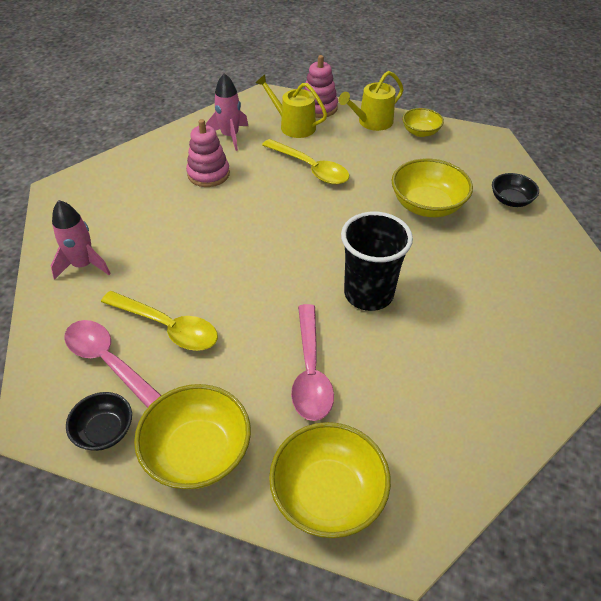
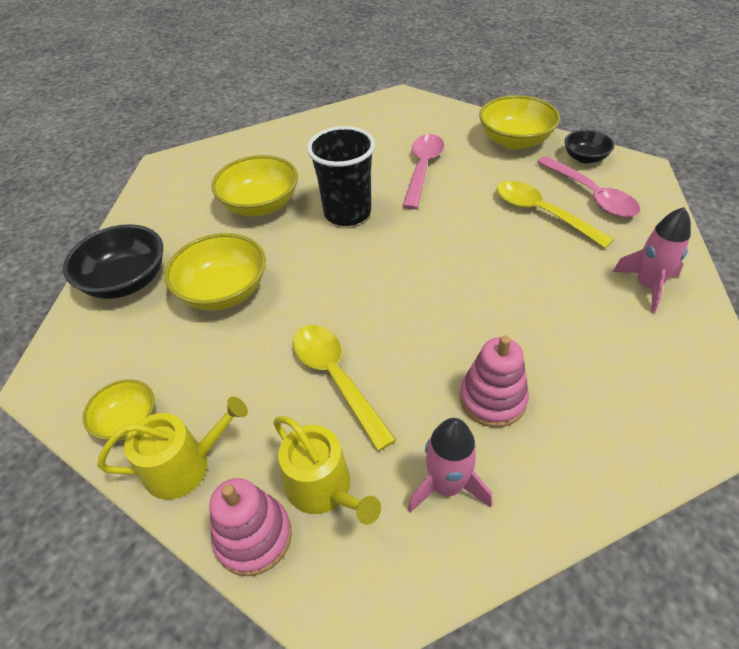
camera: 160 degrees left, 0 degrees up
(328, 494) = (433, 116): yellow bowl -> yellow bowl (260, 205)
(510, 200) = (126, 281): black bowl -> black bowl, size x1.70

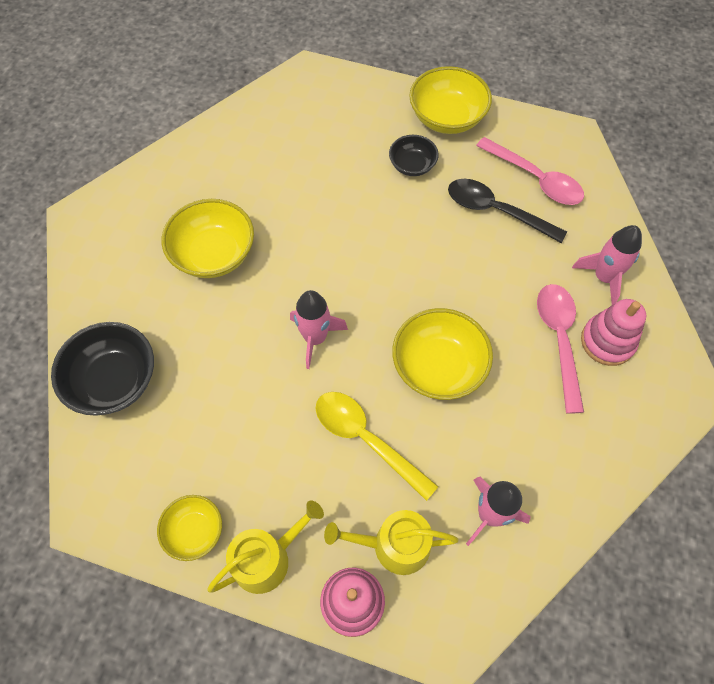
camera: 20 degrees left, 15 degrees up
(224, 291) = (222, 370): yellow bowl -> yellow bowl (438, 366)
(322, 282) = (315, 338): none -> pink rocket
(324, 489) = (393, 545): yellow watering can -> yellow watering can turned 150 degrees clockwise
(347, 213) = (308, 247): black cup -> none
(422, 169) = (366, 174): pink spoon -> pink spoon (559, 340)
(492, 399) = (504, 425): pink stacking toy -> pink stacking toy (607, 341)
(542, 214) = (496, 211): yellow spoon -> black spoon
(585, 158) = (519, 130): black bowl -> black bowl (412, 165)

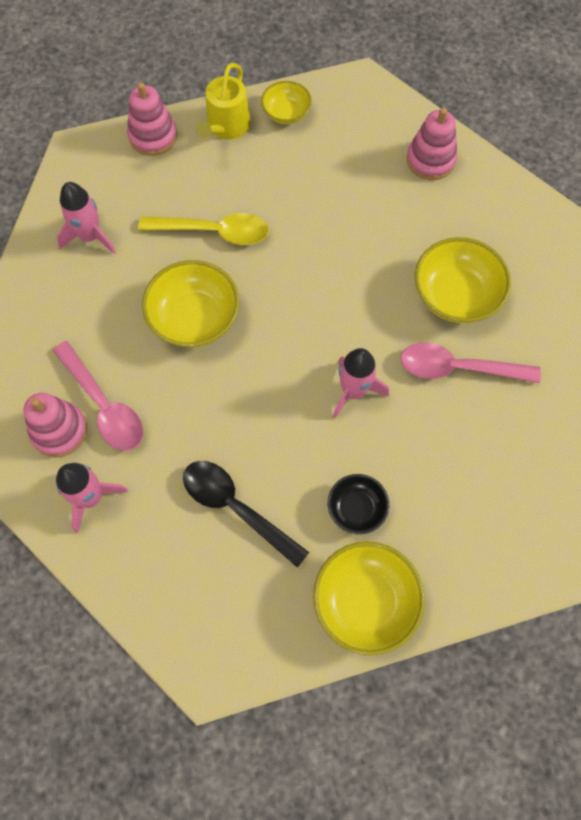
camera: 145 degrees right, 5 degrees up
(114, 380) = (430, 160): black bowl -> pink stacking toy
(315, 338) = (310, 279): pink rocket -> pink rocket (353, 391)
(393, 545) = (147, 180): yellow watering can -> none
(496, 211) = (236, 508): black spoon -> black spoon turned 135 degrees counterclockwise
(535, 179) = (219, 578): pink spoon -> pink spoon (458, 368)

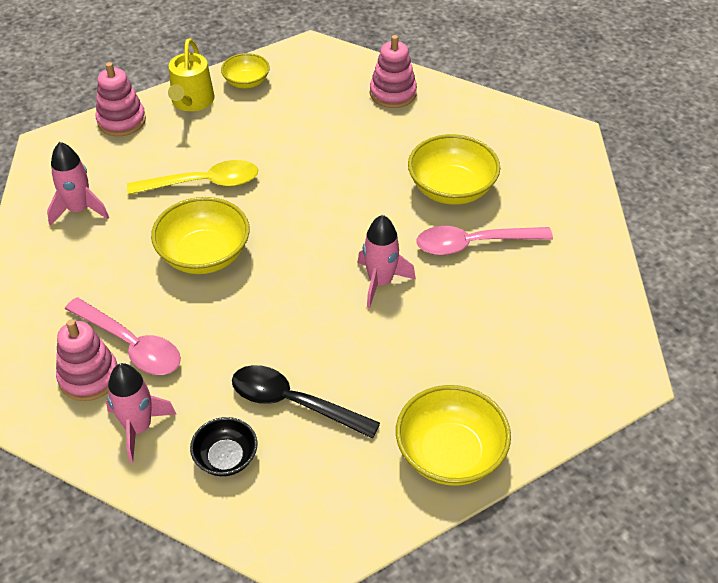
camera: 15 degrees left, 20 degrees down
(356, 508) = (415, 377): black bowl -> black bowl (226, 458)

